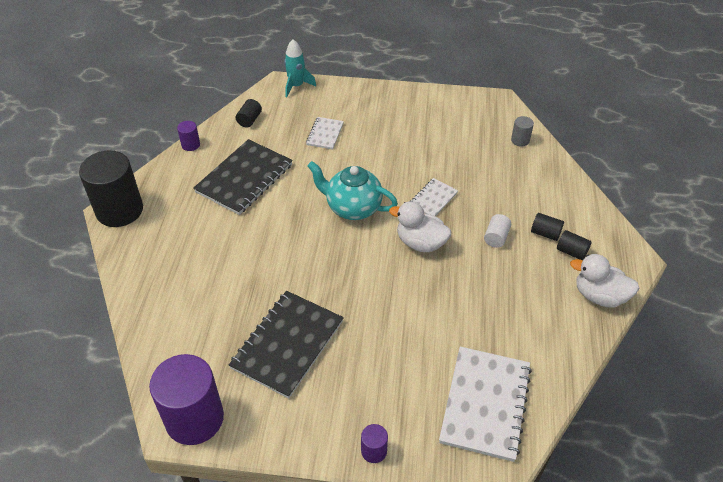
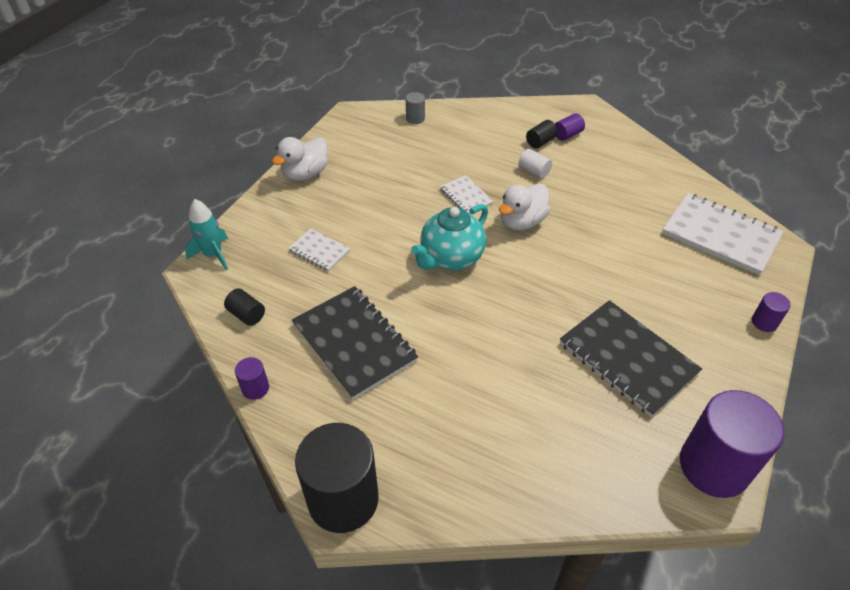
camera: 70 degrees left, 0 degrees up
(571, 252) = (567, 135): black cylinder -> purple cylinder
(599, 296) = (620, 136): white duck -> white duck (305, 174)

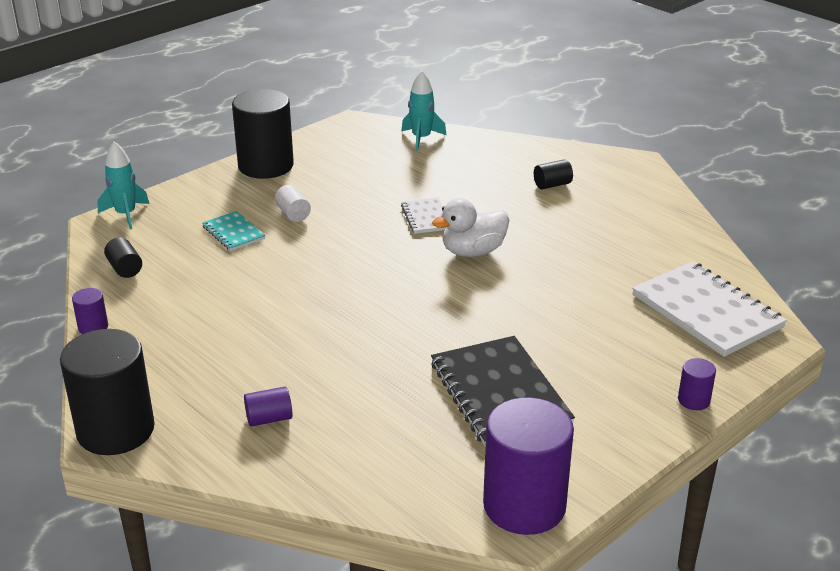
camera: 20 degrees right, 15 degrees down
(305, 174) = (266, 166): white duck -> black cylinder
(319, 251) = (233, 233): white notebook -> turquoise notebook
(354, 343) = (214, 314): black notebook -> none
(415, 118) = (421, 138): grey cylinder -> turquoise rocket
(451, 258) = (368, 266): turquoise teapot -> none
(534, 171) = (523, 210): white cylinder -> white cylinder (293, 214)
(567, 135) = (590, 184): purple cylinder -> purple cylinder (269, 418)

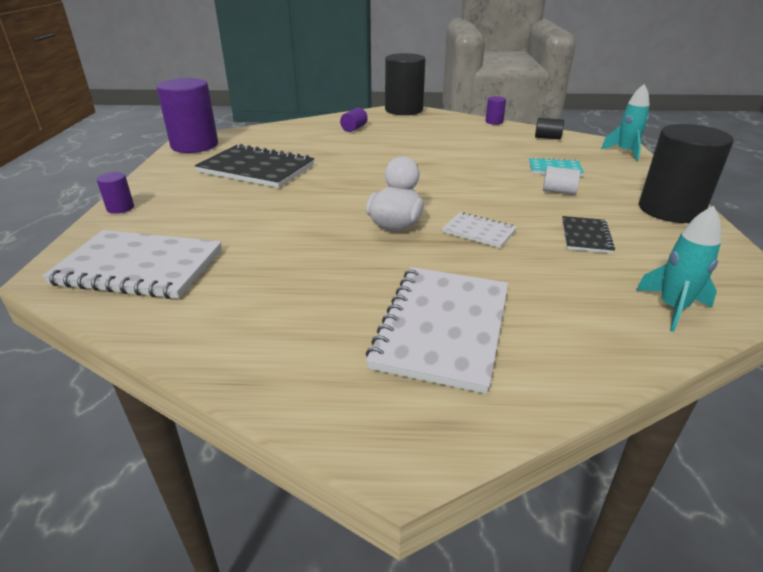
camera: 135 degrees right, 0 degrees up
(367, 181) = (585, 236): none -> black notebook
(552, 185) = (443, 327): black cylinder -> white notebook

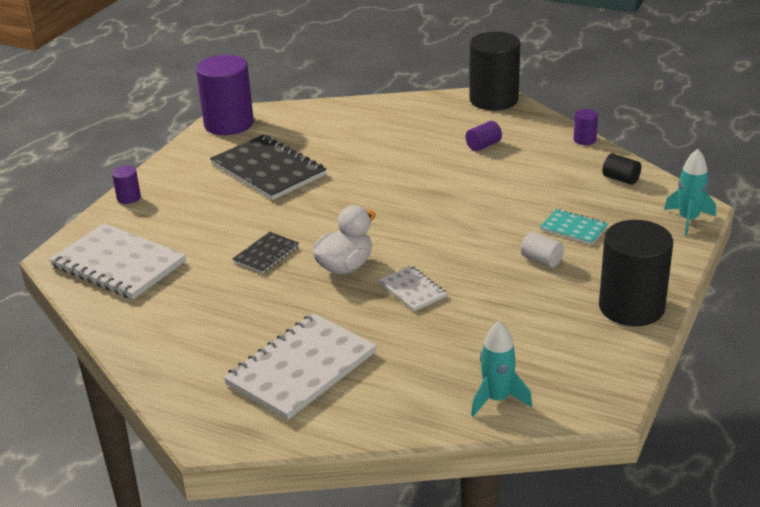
camera: 25 degrees right, 0 degrees up
(354, 128) = (409, 124): purple cylinder -> purple cylinder (483, 145)
(585, 236) = (506, 317): black notebook -> black notebook (266, 254)

